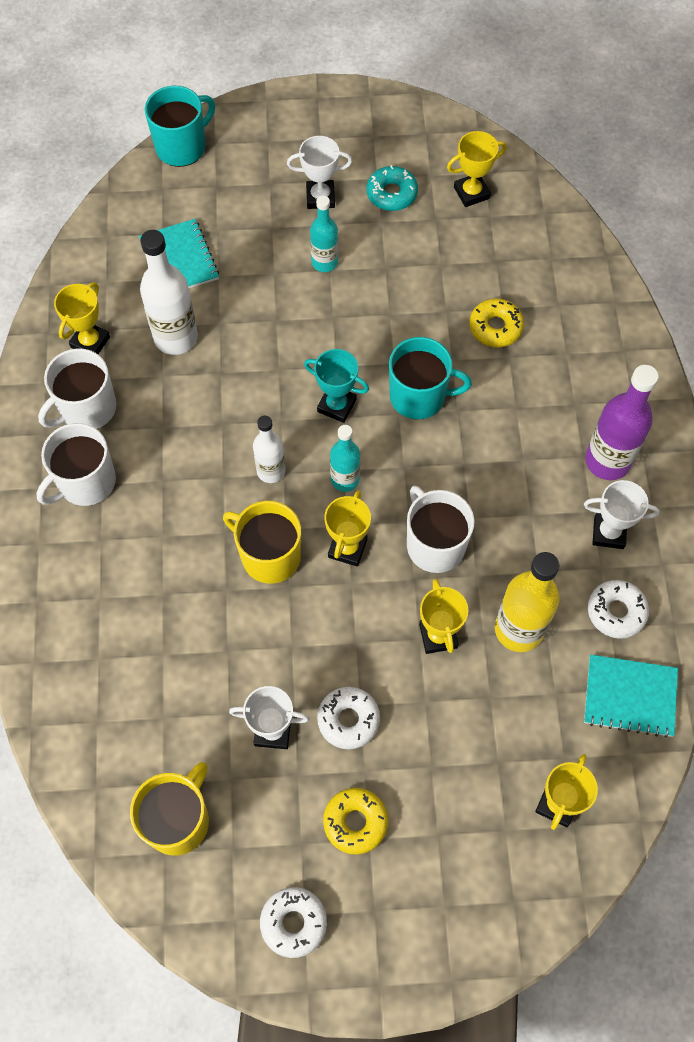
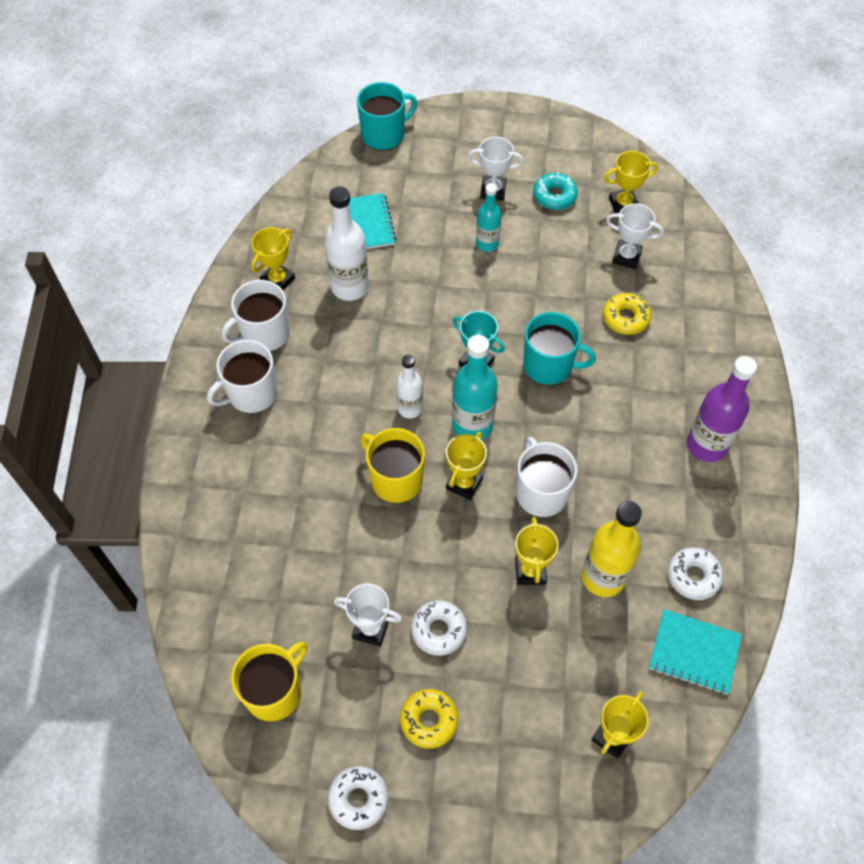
camera: 10 degrees right, 5 degrees down
(345, 479) = (472, 425): turquoise bottle -> turquoise bottle, size x1.62
(608, 533) = (697, 507): white trophy -> white trophy (626, 257)

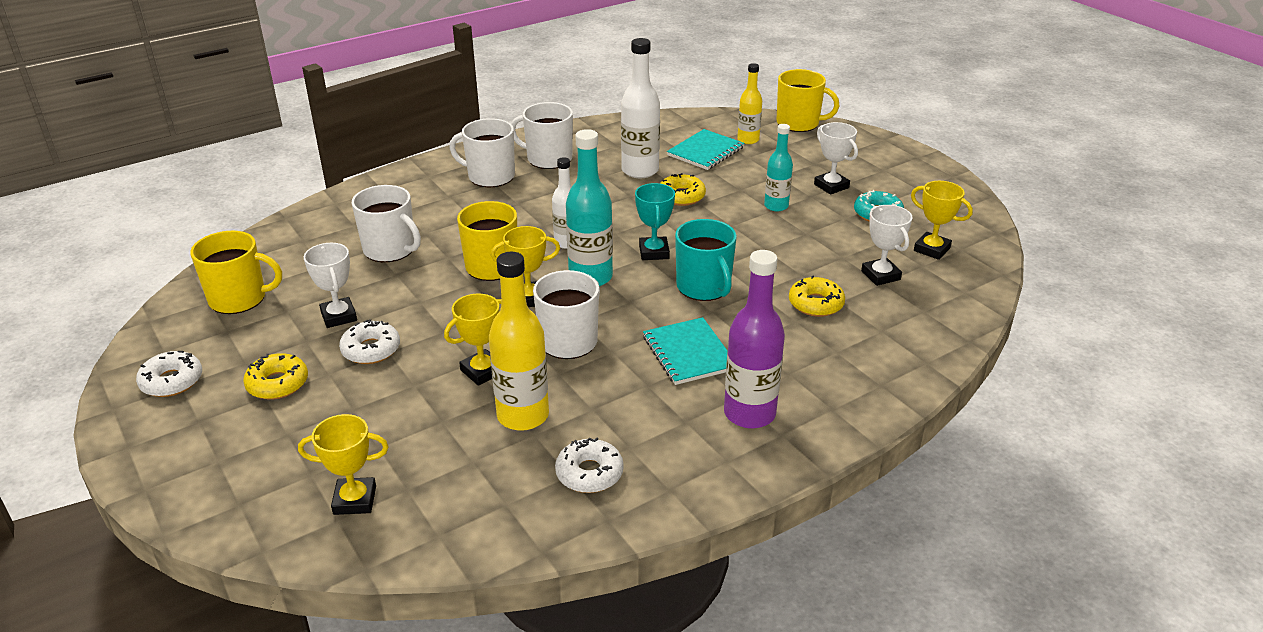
camera: 50 degrees right, 25 degrees down
(277, 280) = (601, 143): yellow trophy -> none
(302, 536) = (390, 250): none -> white mug
(375, 185) = (748, 140): none -> yellow bottle
(384, 135) = (799, 123): turquoise mug -> yellow mug
(416, 289) = (681, 196): none -> yellow donut
(694, 652) = (502, 514): turquoise notebook -> turquoise notebook (689, 353)

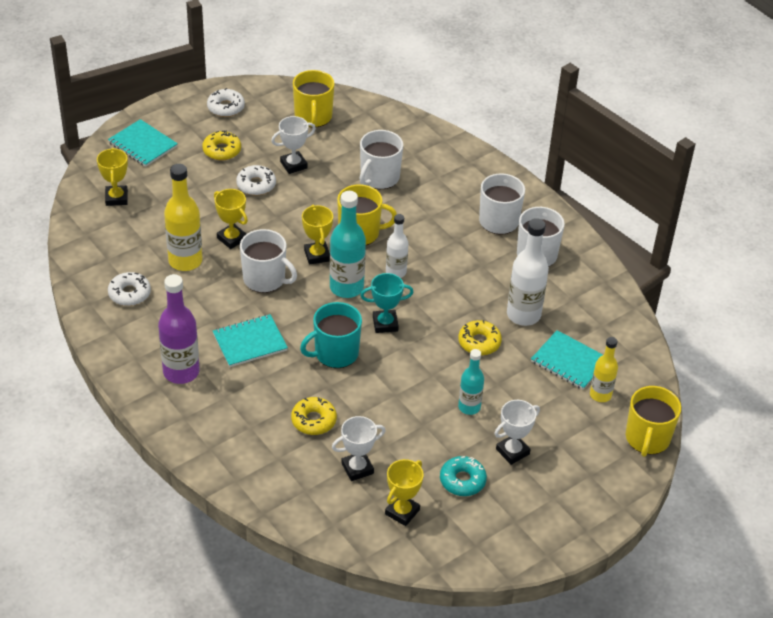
camera: 85 degrees right, 10 degrees up
(223, 474) = (142, 145): none -> turquoise notebook

